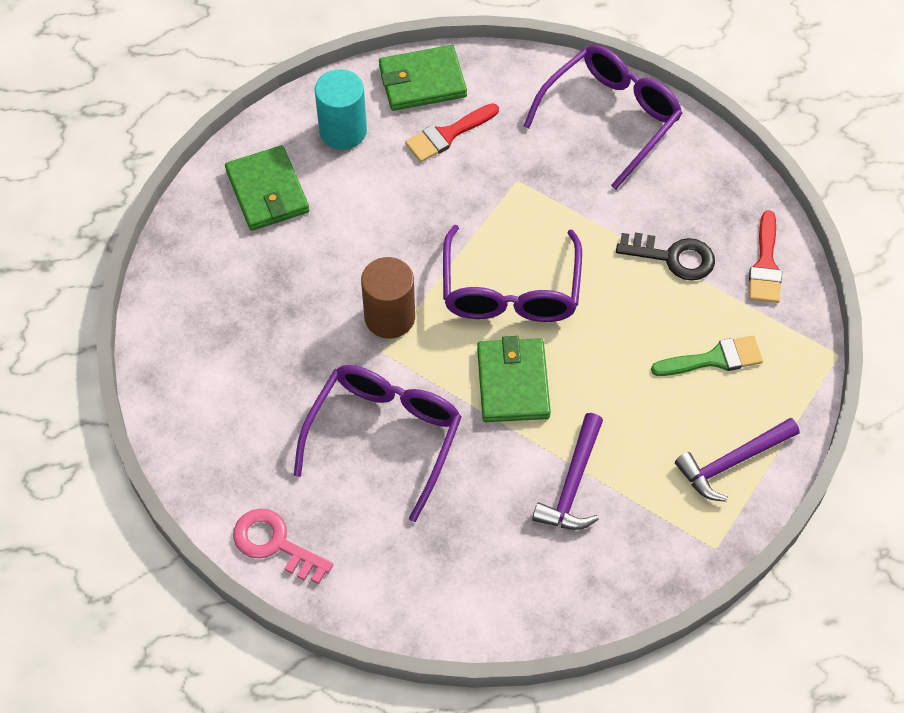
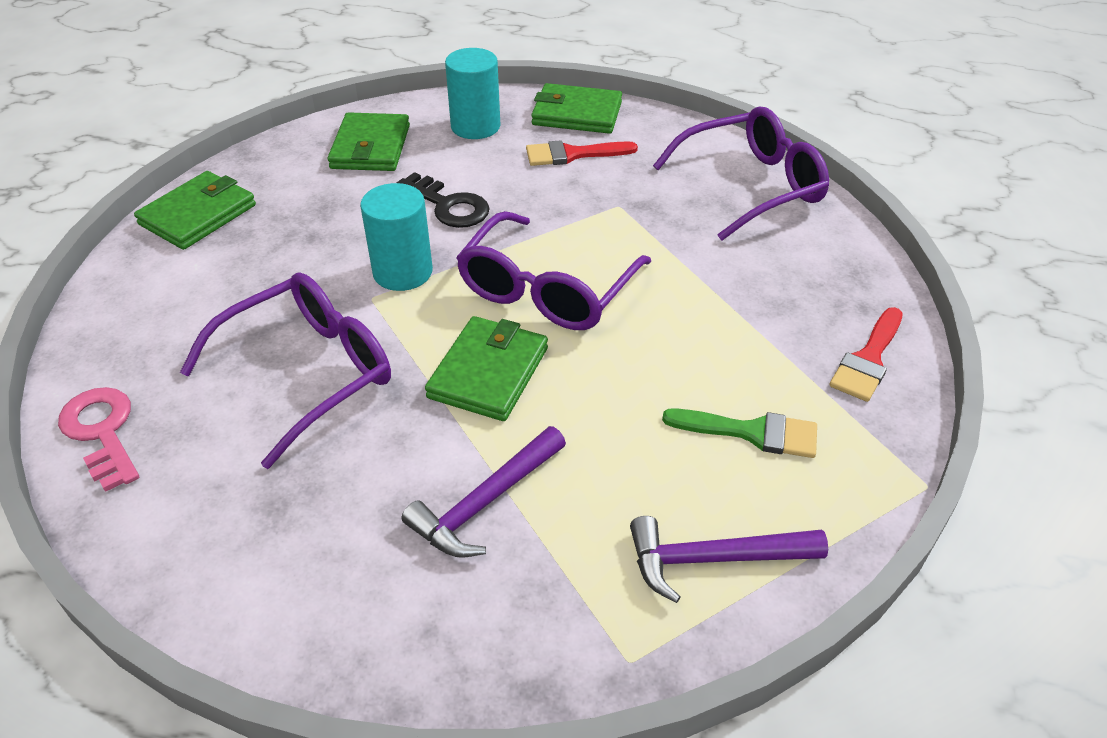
camera: 25 degrees right, 15 degrees down
(177, 325) = (198, 214): none -> green wallet
(389, 317) = (402, 272): brown cylinder -> turquoise cylinder
(673, 257) = (754, 318): black key -> black key (449, 206)

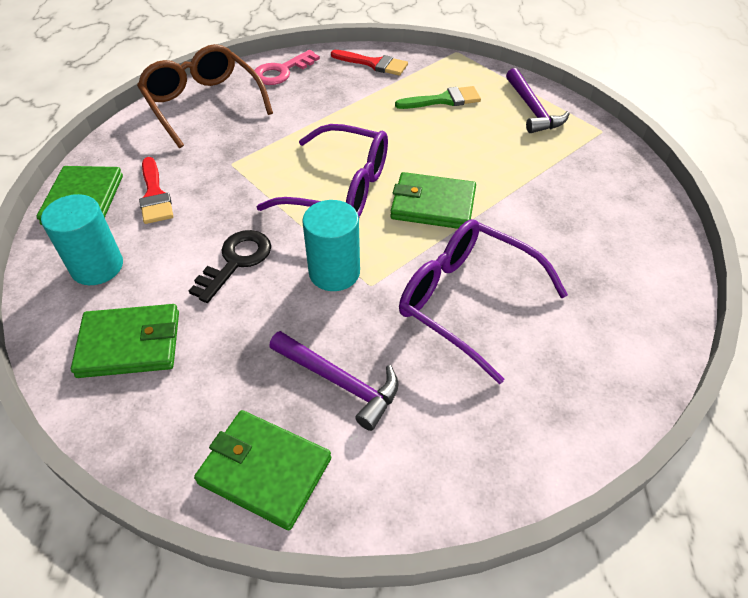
camera: 100 degrees left, 5 degrees up
(102, 432) = (580, 419): pink key -> pink key (281, 71)
(486, 502) = (538, 189): purple hammer -> purple hammer (339, 381)
(751, 186) = (203, 103): purple glasses -> brown glasses
(751, 432) = (443, 100): green brush -> green brush turned 75 degrees clockwise

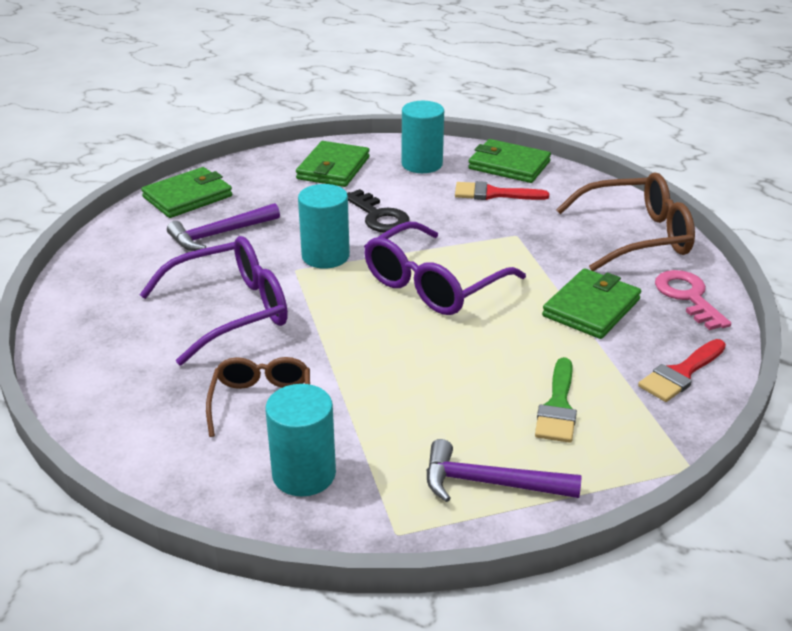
camera: 115 degrees right, 15 degrees down
(433, 205) = (365, 332): green wallet -> green wallet (591, 308)
(558, 228) = (262, 402): none -> brown glasses
(599, 181) = (304, 474): none -> turquoise cylinder

